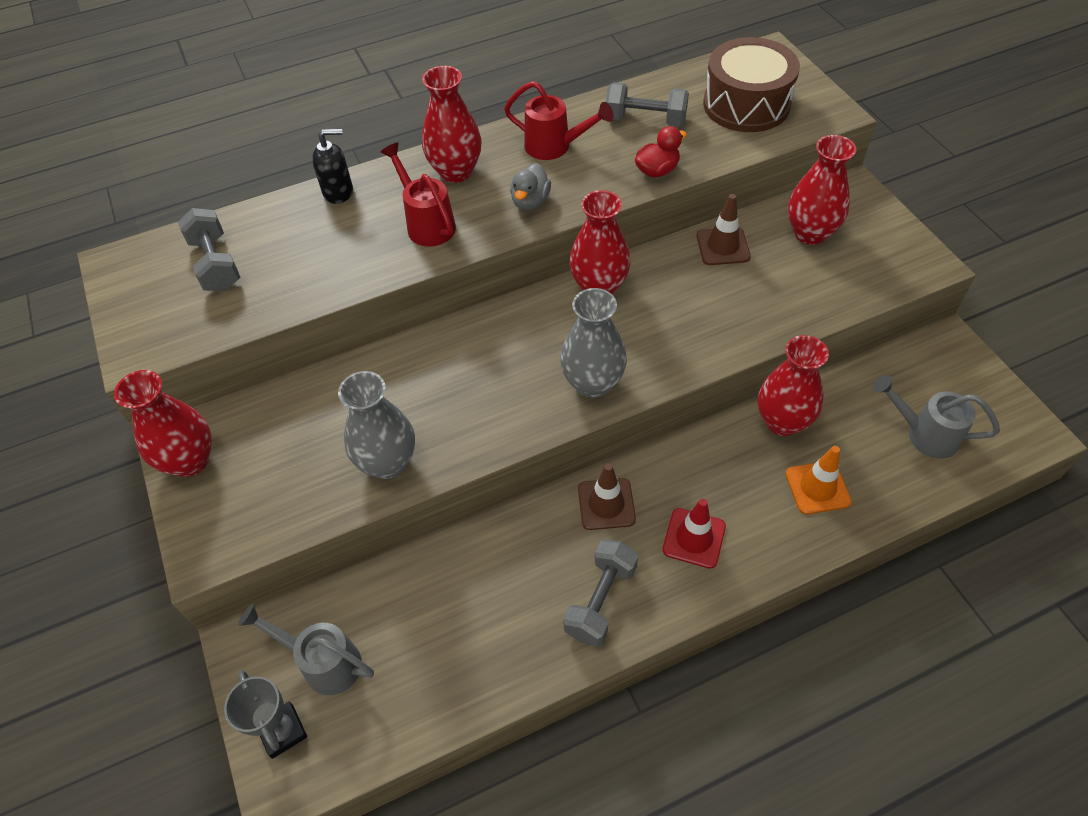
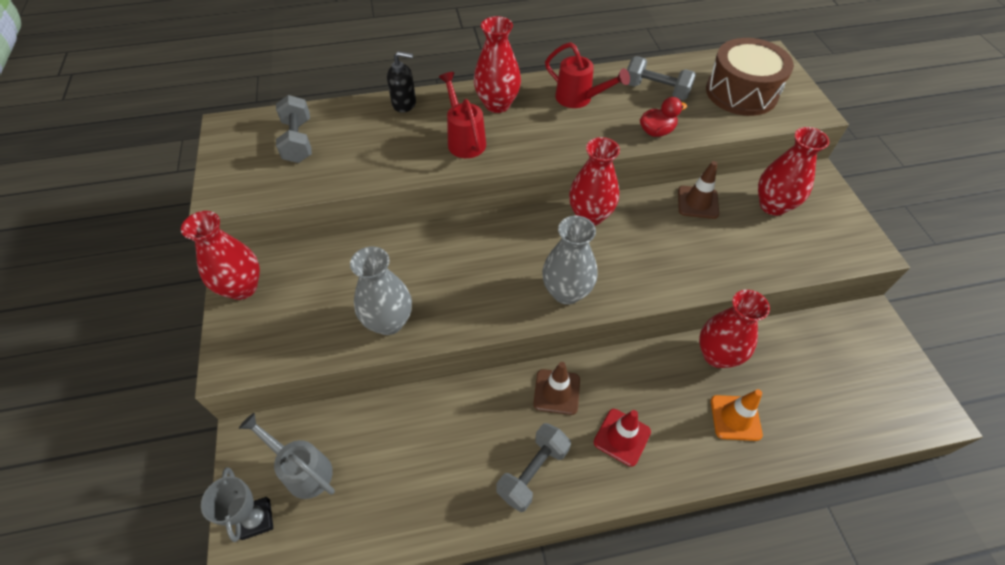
camera: 10 degrees right, 0 degrees up
(530, 201) = (549, 137): grey duck -> none
(924, 434) = (837, 392): grey watering can -> none

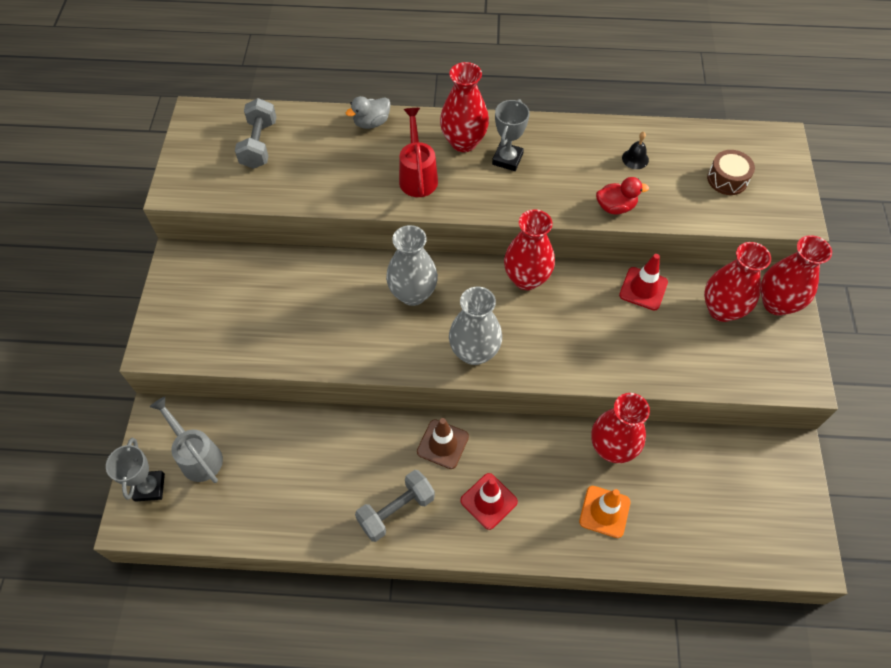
camera: 15 degrees right, 5 degrees up
(242, 287) = (179, 278): red vase -> red vase (776, 303)
(389, 322) = (300, 342): grey vase -> grey vase (413, 294)
(404, 104) = (371, 123): black soap dispenser -> grey duck
(543, 111) = (507, 159): none -> grey trophy
(579, 99) = (550, 152): red watering can -> none
(656, 91) = (635, 159): grey dumbbell -> black bell
(697, 202) = (643, 289): brown traffic cone -> red traffic cone
(741, 92) = (727, 179): brown drum -> brown drum, size x0.52

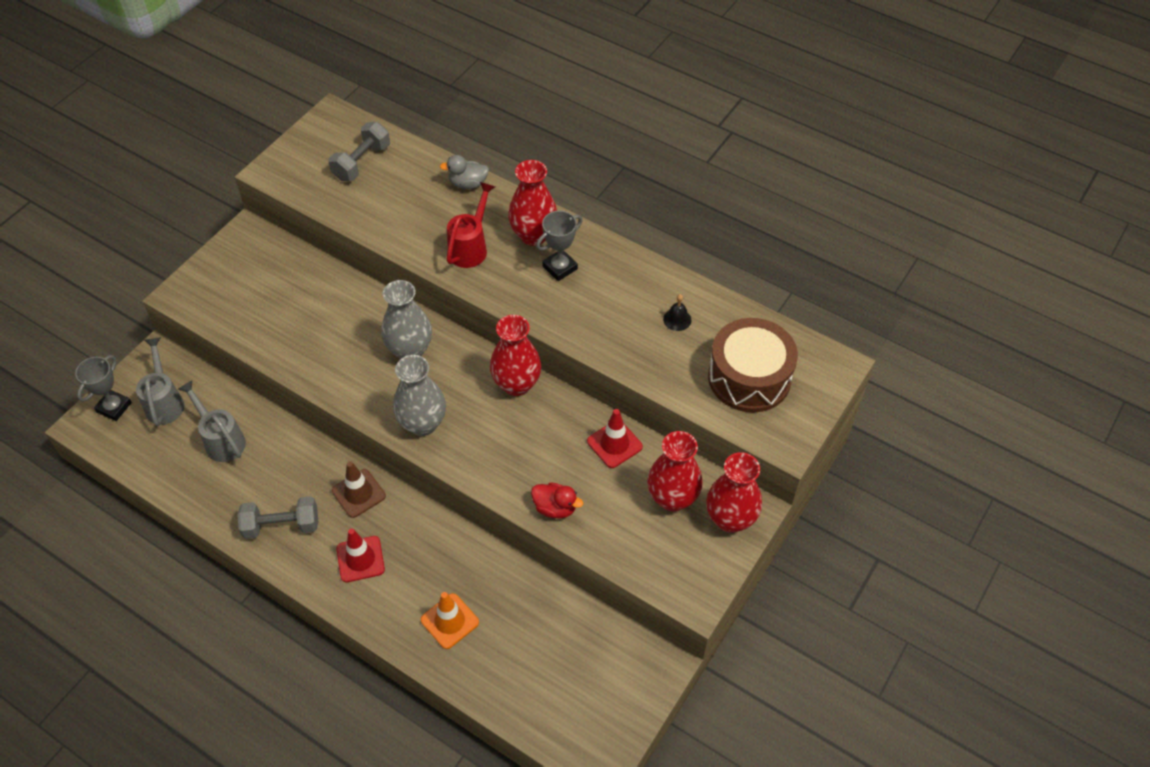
camera: 30 degrees right, 5 degrees down
(280, 462) = (221, 439): none -> grey watering can
(612, 448) = (498, 573): red vase -> none
(615, 207) = (622, 353): red duck -> red duck (555, 508)
(727, 179) = (749, 377): brown drum -> brown drum, size x1.92

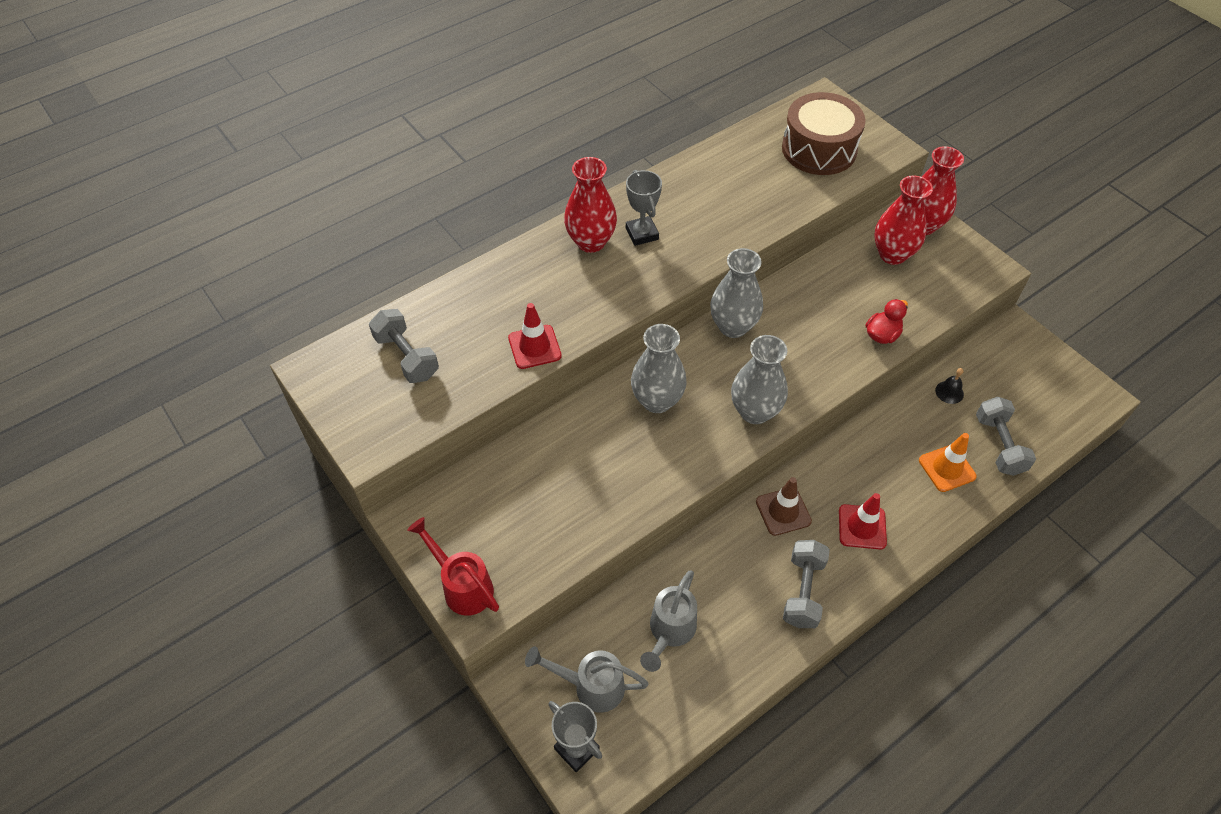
camera: 70 degrees left, 0 degrees up
(221, 439) = (669, 632): grey watering can -> grey watering can turned 45 degrees counterclockwise
(468, 184) = (492, 274): grey duck -> none
(470, 247) = (582, 293): red watering can -> red watering can (462, 586)
(495, 666) = (999, 445): none -> grey dumbbell
(516, 384) = (733, 326): red vase -> grey vase
(614, 444) = (825, 276): red traffic cone -> red traffic cone (534, 347)
(677, 319) = (738, 173): black bell -> black bell (949, 392)

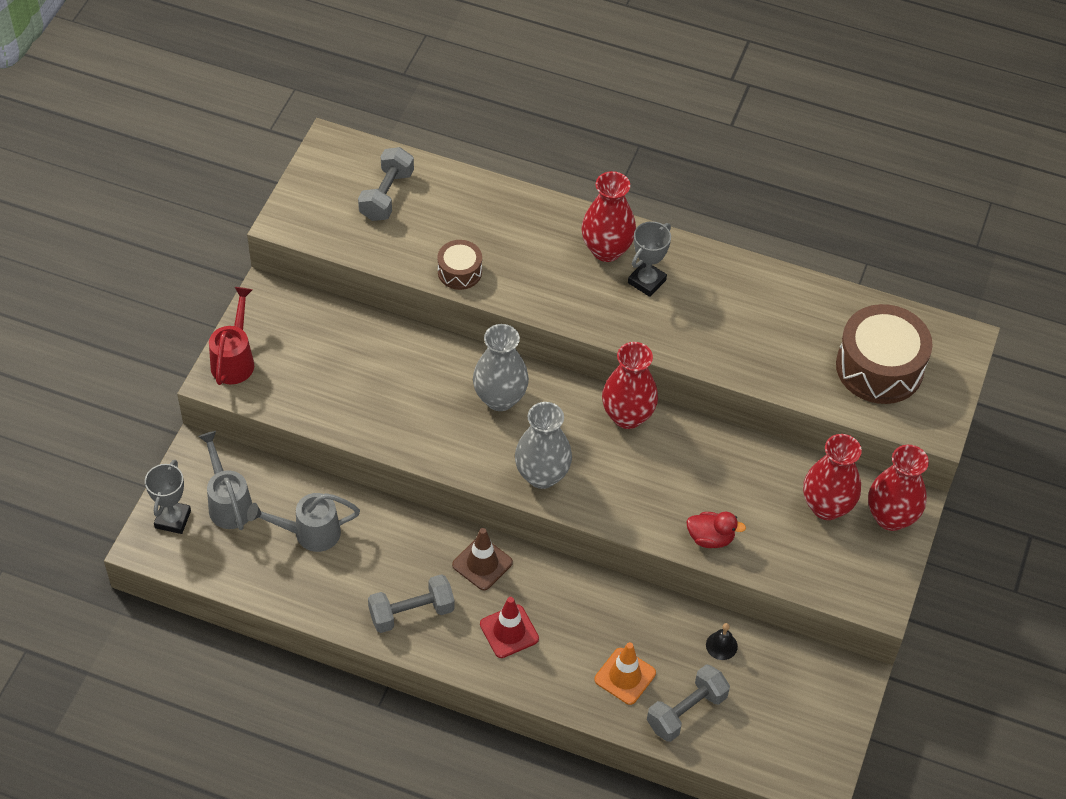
camera: 55 degrees right, 0 degrees up
(534, 347) = (459, 272): red traffic cone -> brown drum
(733, 326) = (627, 416): grey vase -> red vase

